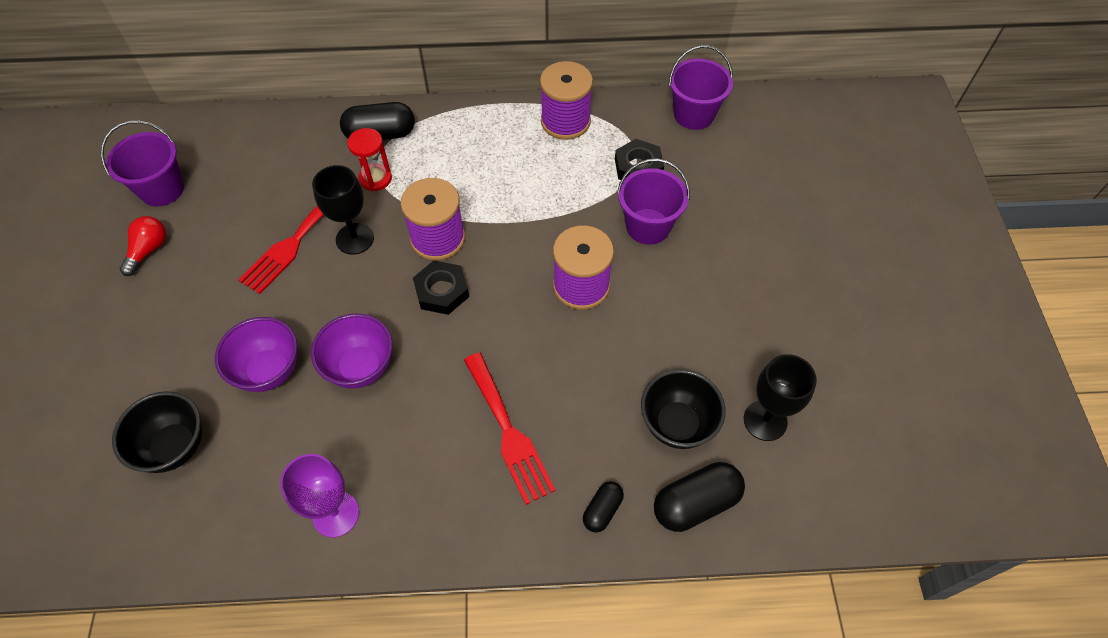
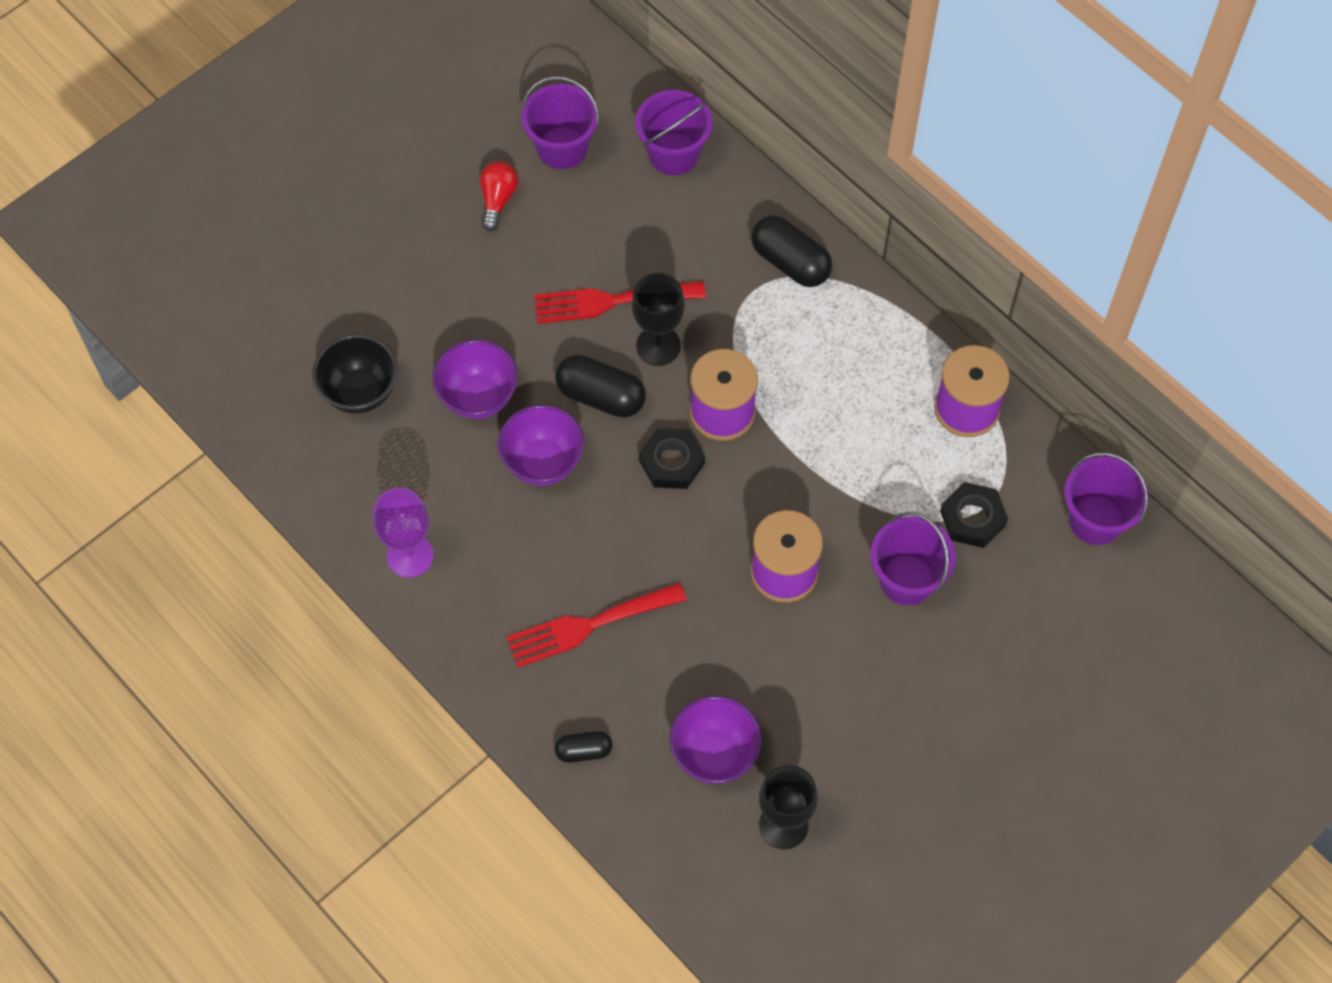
camera: 50 degrees right, 5 degrees up
(149, 250) = (498, 200): red light bulb -> red light bulb turned 60 degrees counterclockwise
(241, 138) = (673, 154): none -> purple bucket
(375, 178) = (737, 304): red hourglass -> none
(508, 432) = (588, 626): red fork -> red fork turned 45 degrees clockwise
(677, 424) = (714, 754): black bowl -> purple bowl
(695, 503) = (653, 820): black capsule -> black capsule (601, 396)

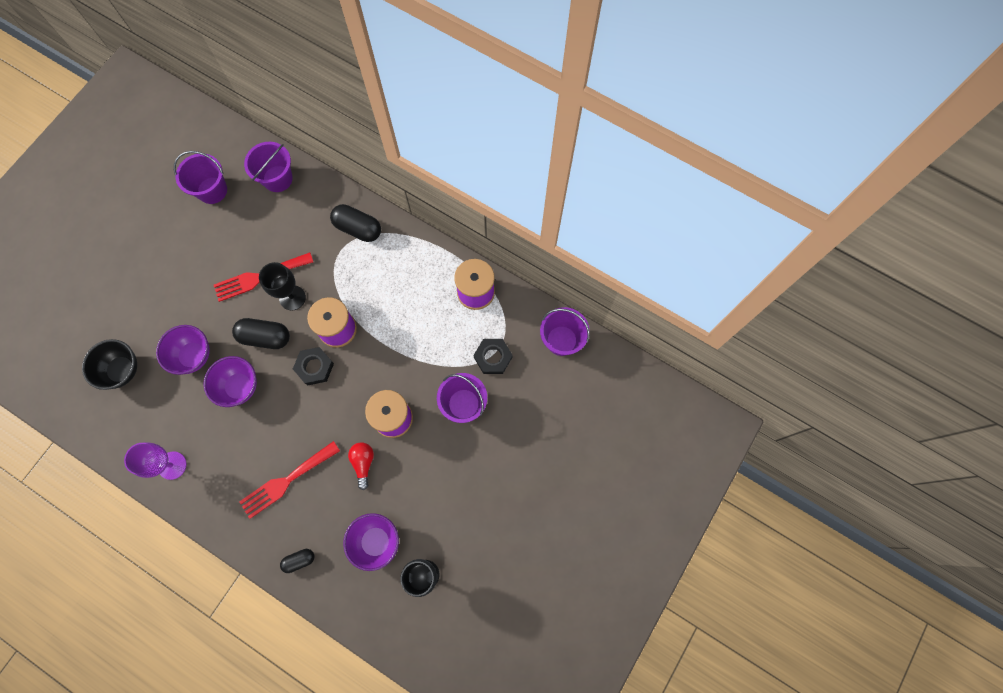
camera: 15 degrees left, 10 degrees up
(498, 200) = (181, 231): red light bulb -> red light bulb (363, 463)

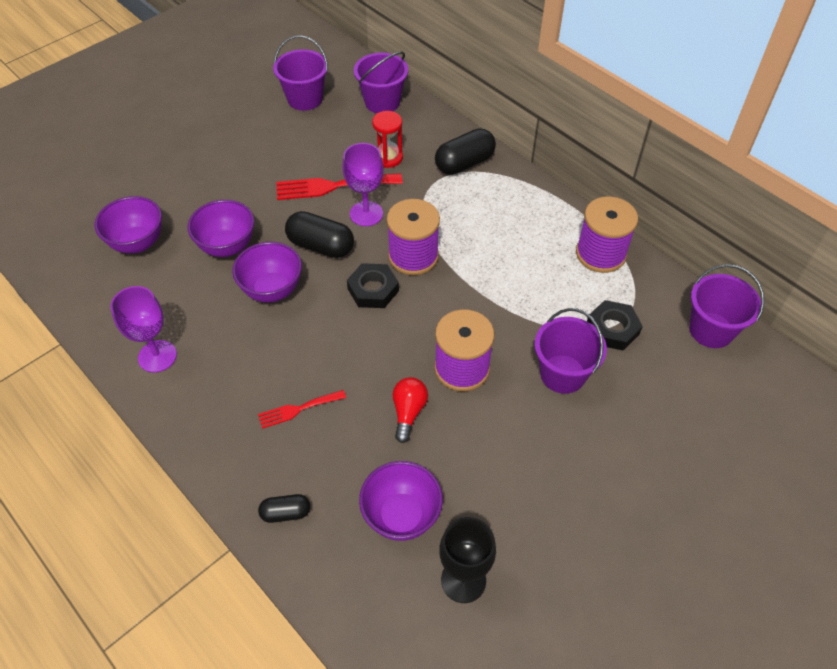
camera: 15 degrees right, 20 degrees down
(122, 370) = (138, 243): black bowl -> purple bowl
(286, 481) = (298, 409): red fork -> red fork, size x0.58
(292, 298) = (366, 214): black goblet -> purple goblet
(296, 237) = (388, 158): none -> red hourglass
(358, 228) = (464, 163): black capsule -> black capsule turned 75 degrees counterclockwise

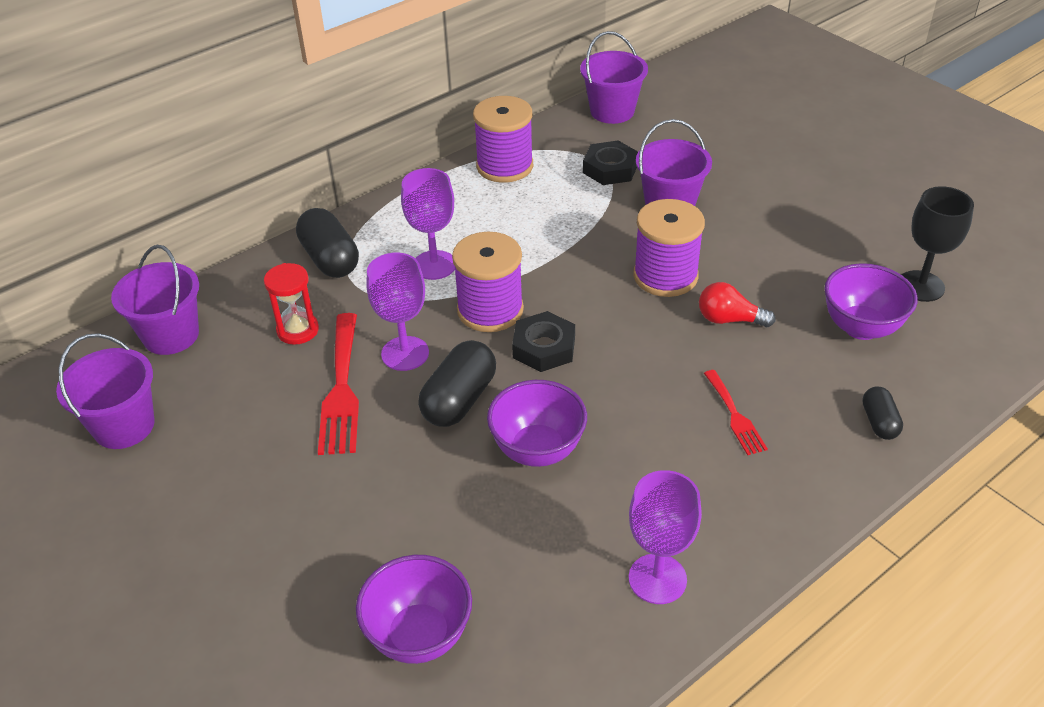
camera: 85 degrees left, 10 degrees down
(227, 247) = (445, 508): purple bowl -> none
(463, 220) = (434, 265): none -> purple goblet

